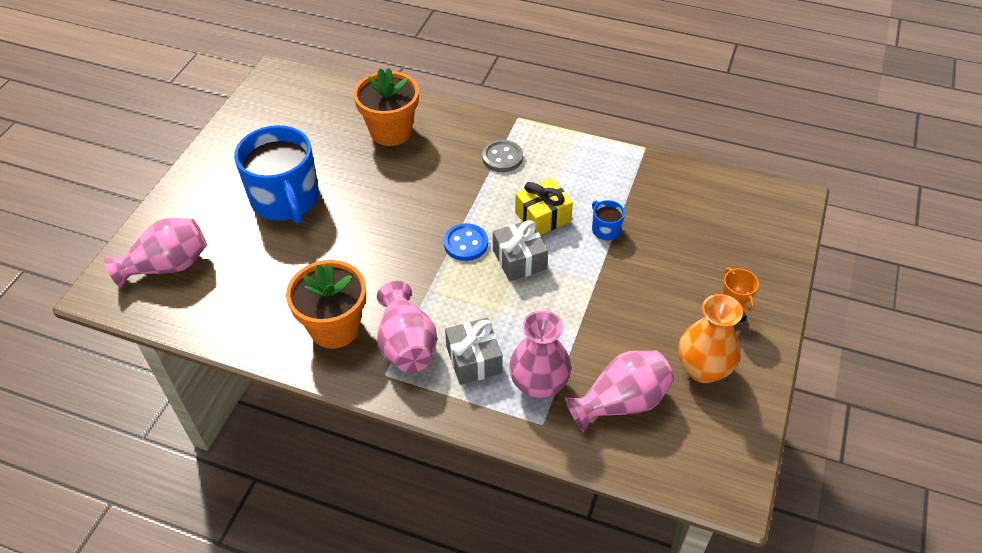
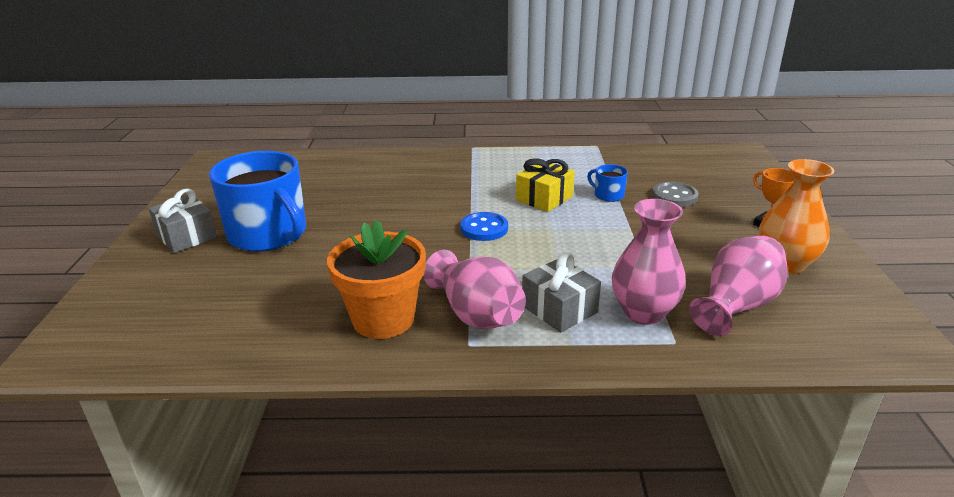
camera: 20 degrees left, 20 degrees down
(167, 266) = (142, 313): pink vase -> none
(391, 131) = (357, 173): orange flower pot -> none
(502, 157) = (476, 171): grey button -> grey button (674, 196)
(519, 259) = (545, 229): grey gift -> grey gift (187, 236)

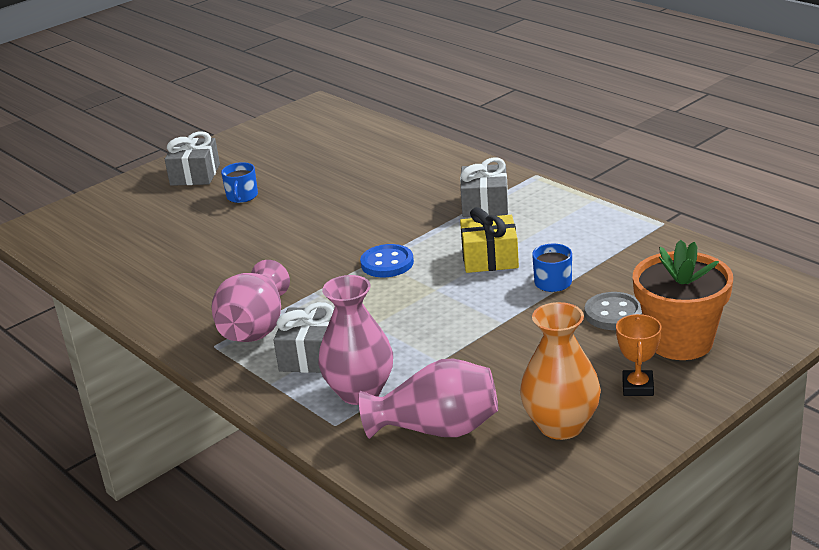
camera: 50 degrees right, 0 degrees up
(269, 234) = (242, 196): blue mug -> blue mug, size x0.41
(383, 319) = (199, 299): orange flower pot -> orange flower pot (680, 341)
(475, 172) = (485, 204): none -> grey gift

